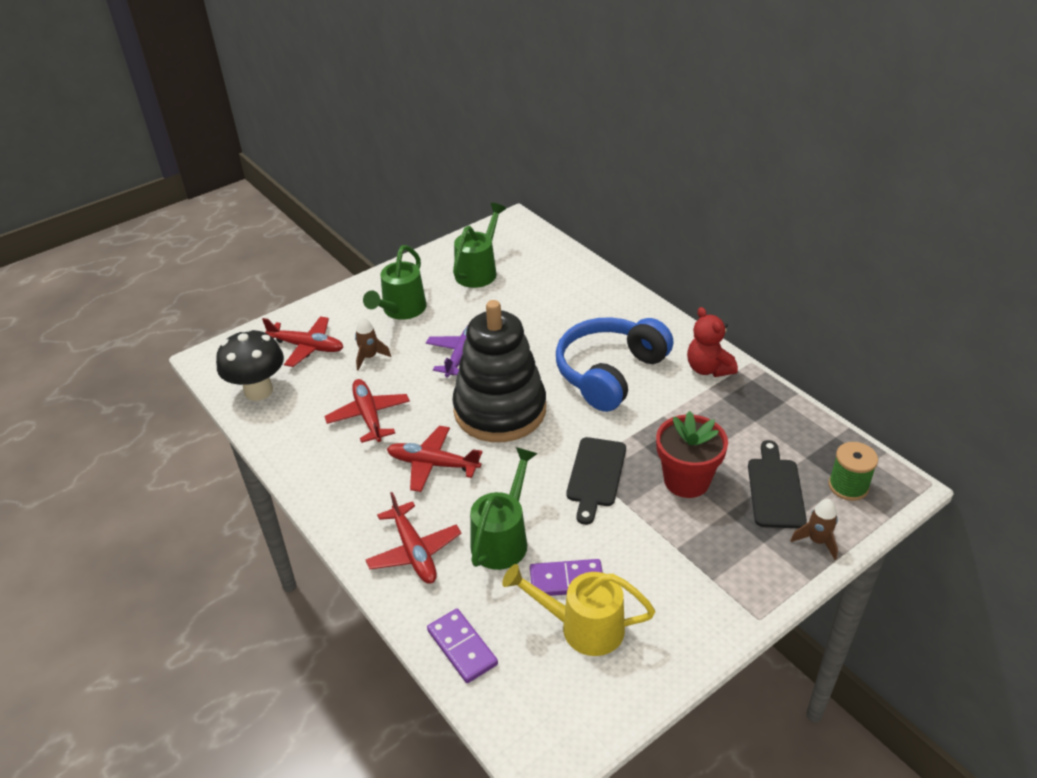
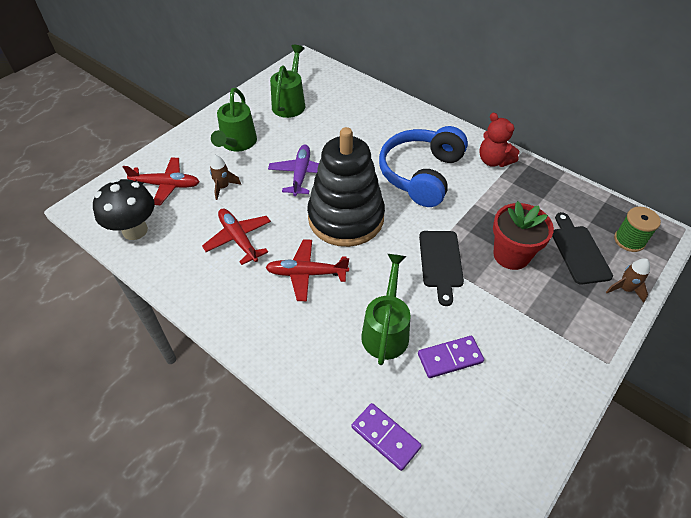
camera: 15 degrees left, 10 degrees up
(414, 551) = (316, 355): red plane -> none
(582, 627) = (477, 397): yellow watering can -> none

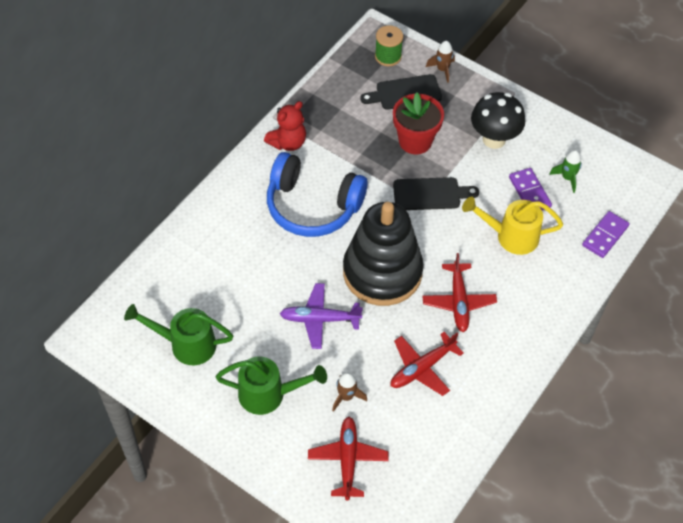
camera: 95 degrees left, 5 degrees up
(135, 230) = (421, 476): black mushroom -> black mushroom (494, 139)
(386, 330) = (511, 236): green watering can -> yellow watering can
(476, 405) = (567, 178): none -> green rocket

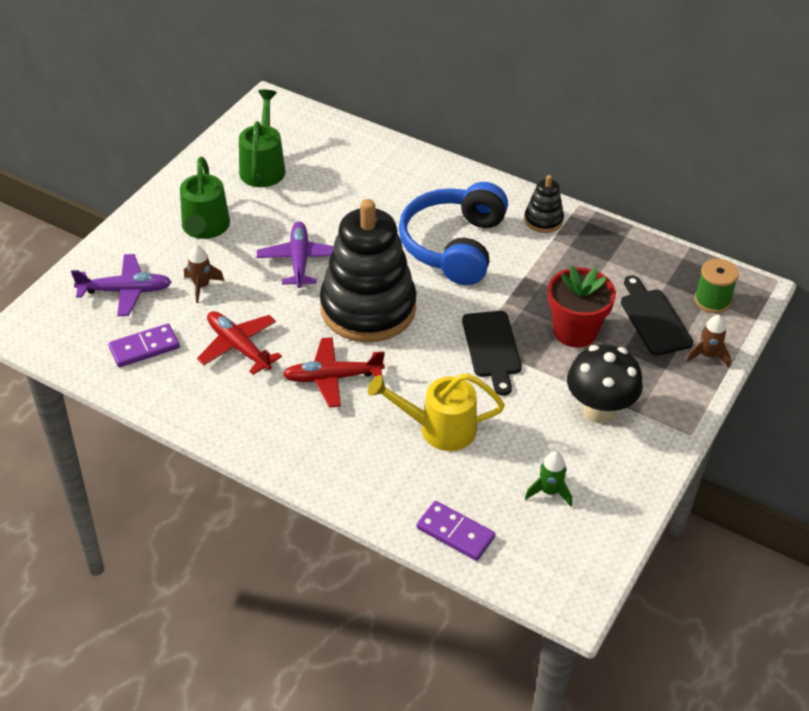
camera: 85 degrees right, 10 degrees down
(288, 142) = (543, 220): red teddy bear -> black stacking toy
(347, 460) = (125, 291): red plane -> purple plane
(511, 236) = (439, 428): yellow watering can -> yellow watering can turned 90 degrees counterclockwise
(529, 192) = (515, 449): purple domino -> purple domino (144, 348)

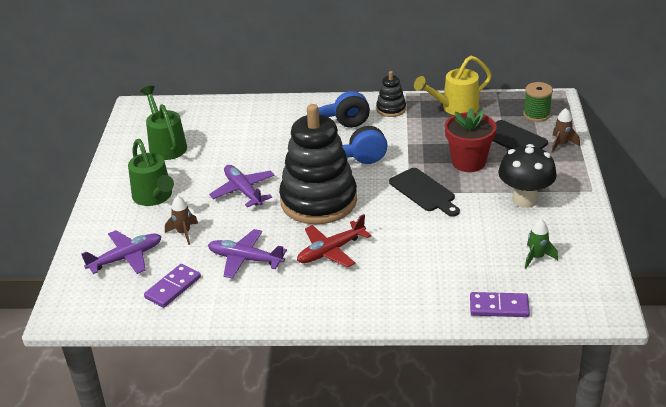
camera: 25 degrees left, 10 degrees down
(239, 347) = (245, 259): red plane -> purple plane
(439, 428) = (431, 251): yellow watering can -> yellow watering can (455, 108)

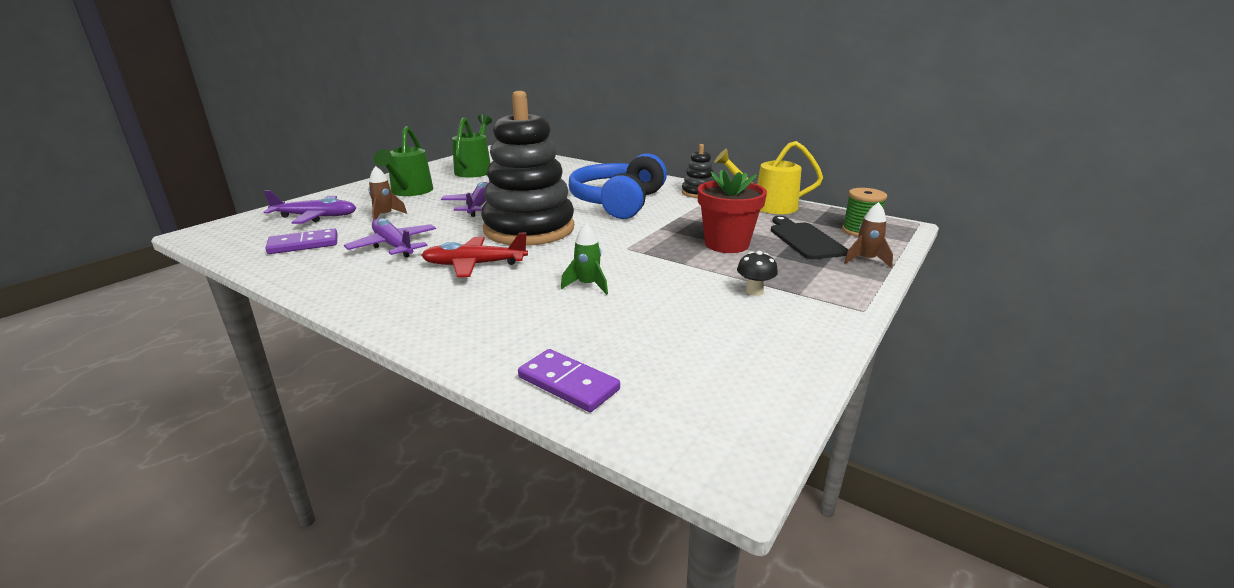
camera: 30 degrees right, 10 degrees down
(424, 192) = (643, 251): black cutting board -> none
(524, 200) = (754, 291): black mushroom -> black mushroom, size x0.48
(536, 257) = (696, 350): green rocket -> green rocket (587, 285)

